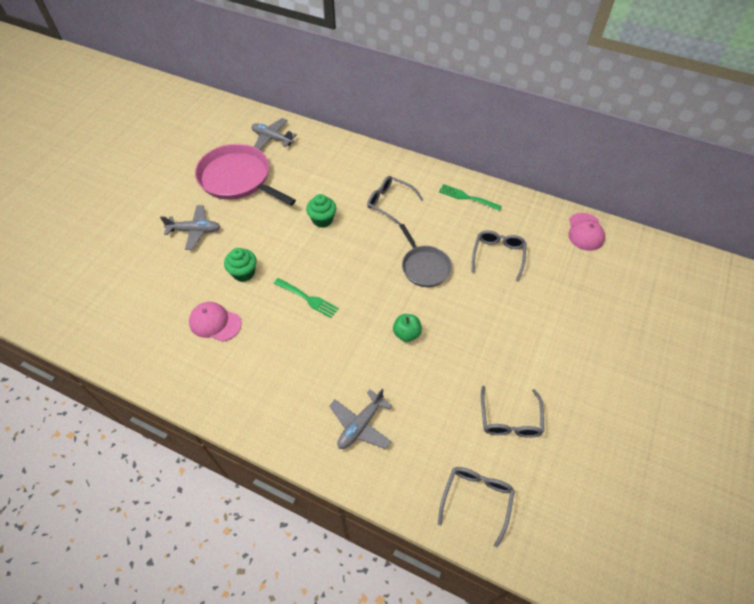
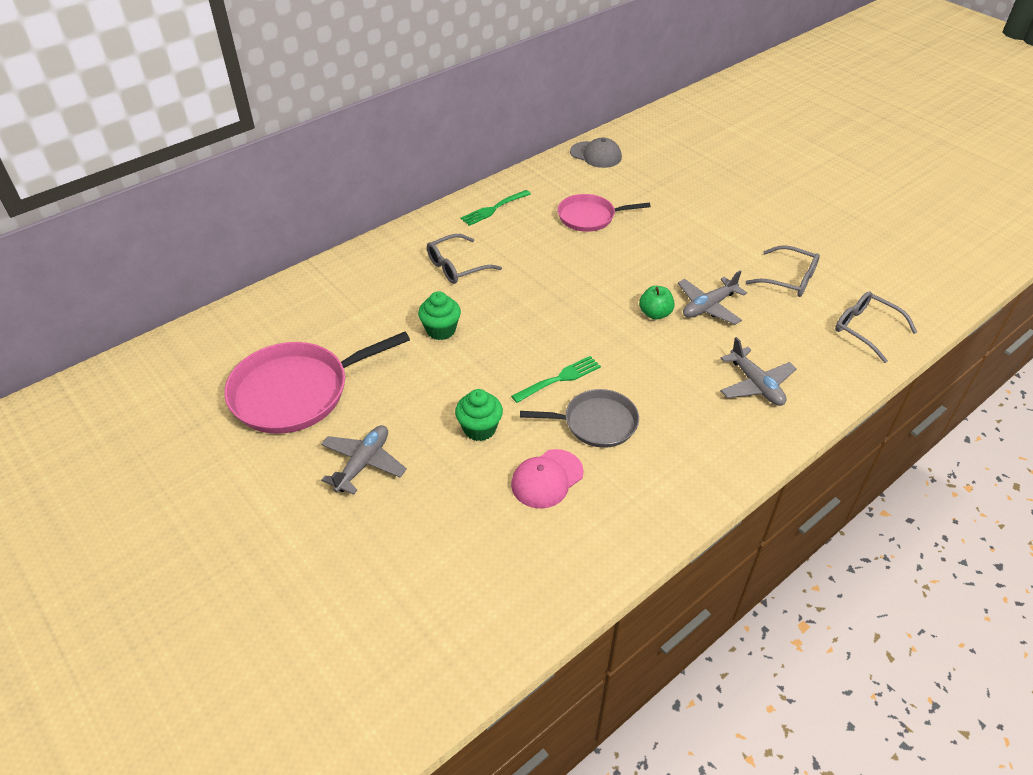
camera: 65 degrees left, 10 degrees down
(272, 138) = (246, 336): grey plane -> grey plane (708, 306)
(424, 267) = (571, 271): grey pan -> grey pan (596, 423)
(498, 255) = (589, 217): grey glasses -> pink pan
(585, 232) = (596, 155): pink cap -> grey cap

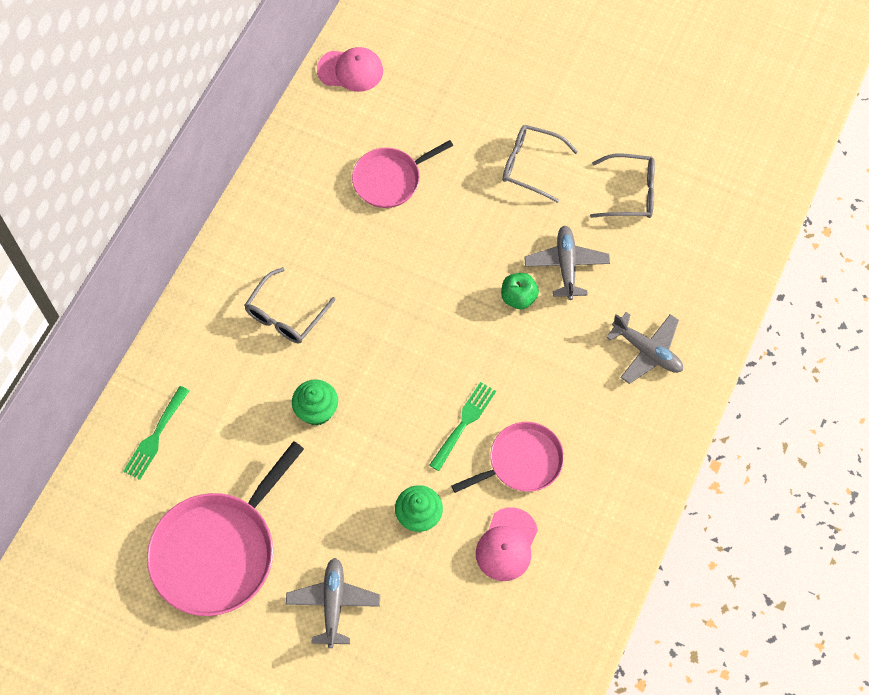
camera: 25 degrees left, 20 degrees up
(493, 209) = (279, 209): green fork -> green fork (155, 436)
(596, 155) = (350, 70): grey cap -> pink cap
(596, 423) = (521, 461): grey pan -> pink pan
(708, 306) = (566, 265): grey plane -> grey plane turned 150 degrees clockwise
(865, 329) = (723, 235): grey glasses -> grey glasses (530, 165)

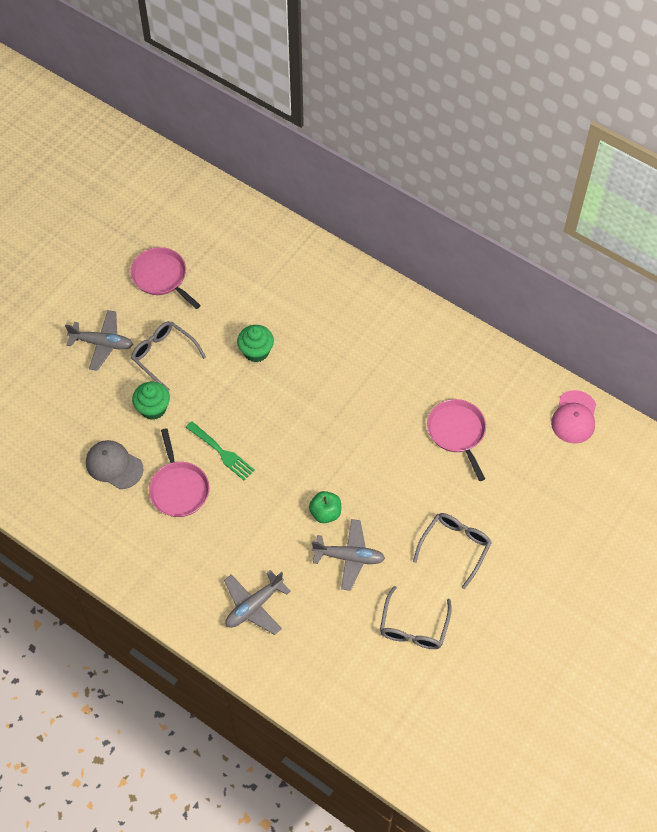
camera: 100 degrees right, 5 degrees down
(155, 436) = (260, 247): green fork -> none
(218, 551) = (161, 277): pink pan -> pink pan, size x0.60
(285, 315) = (343, 340): grey glasses -> grey glasses (163, 355)
(506, 545) = (114, 465): pink cap -> grey cap

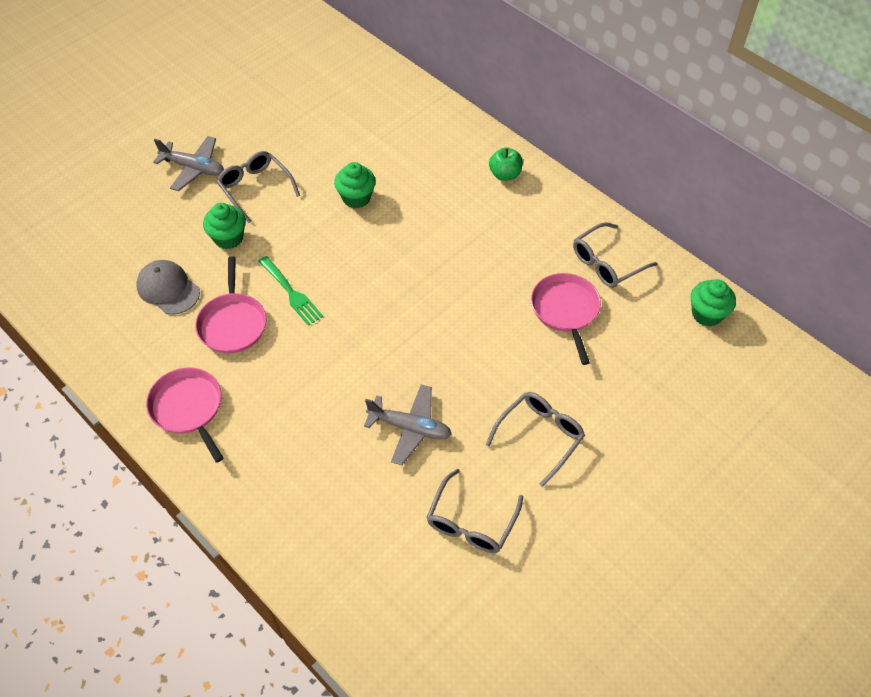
camera: 10 degrees right, 5 degrees down
(161, 277) = (275, 115): pink pan -> pink pan (188, 408)
(254, 606) = (283, 466): grey plane -> none
(325, 513) = (393, 374): green apple -> green apple (505, 174)
(484, 382) = (606, 263): none -> grey glasses
(574, 417) = (707, 314): pink cap -> green cupcake

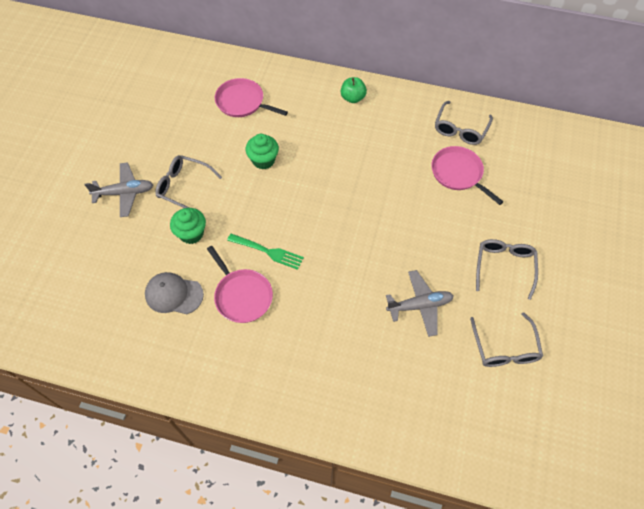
camera: 30 degrees left, 5 degrees up
(188, 408) = (256, 376): pink pan -> pink pan (242, 102)
(707, 314) = (542, 134): green cupcake -> none

